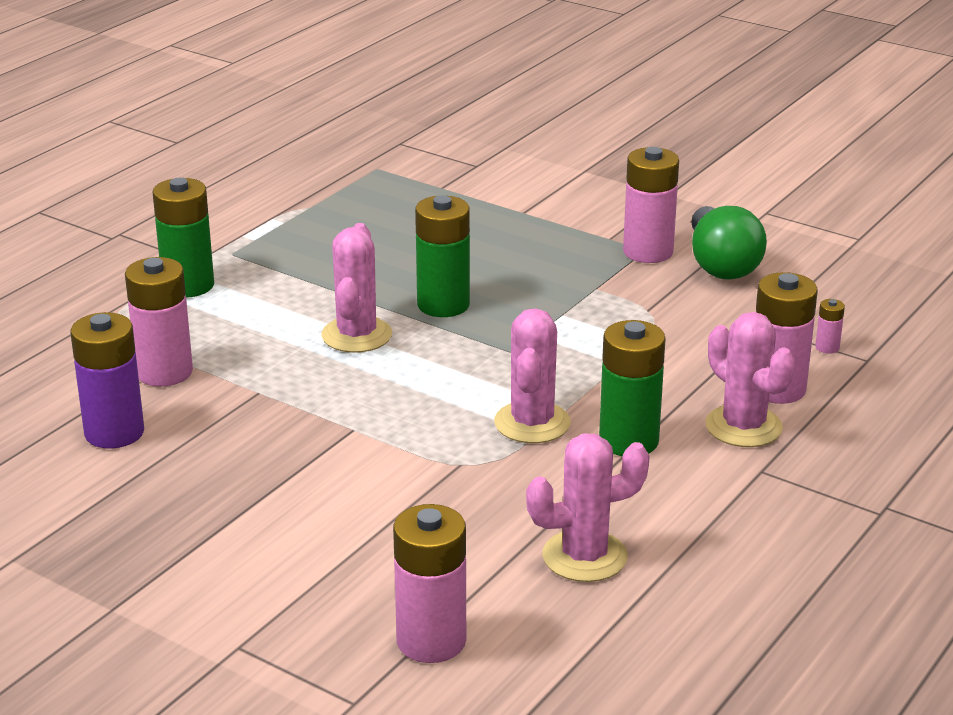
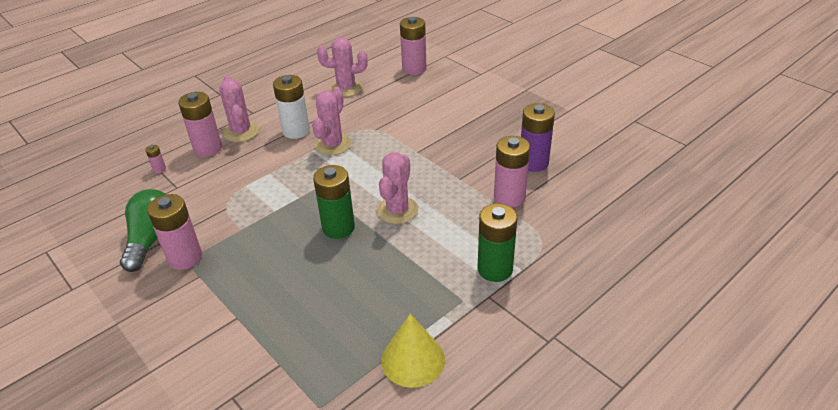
camera: 165 degrees left, 10 degrees up
(284, 205) = (413, 360): none -> yellow cone
(628, 441) = (296, 131): green battery -> white battery

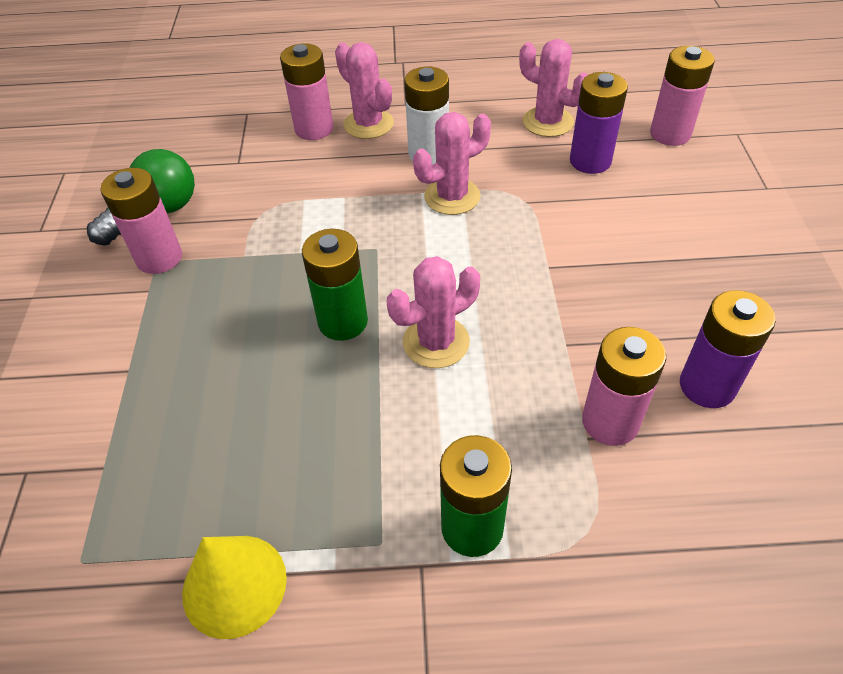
camera: 40 degrees right, 10 degrees up
(159, 169) = (244, 130): pink battery -> none
(241, 132) = (368, 124): pink cactus -> pink cactus turned 60 degrees counterclockwise
(388, 97) = (590, 161): none -> purple battery

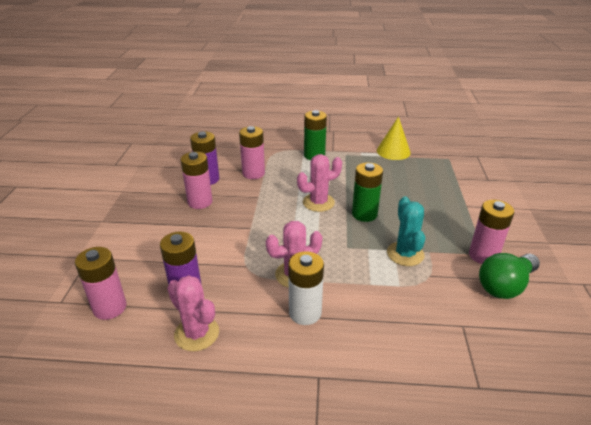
camera: 175 degrees left, 15 degrees down
(284, 247) = (405, 254): none -> turquoise cactus
(314, 129) = (405, 354): pink battery -> pink battery (200, 202)
(368, 124) = (354, 353): pink cactus -> none

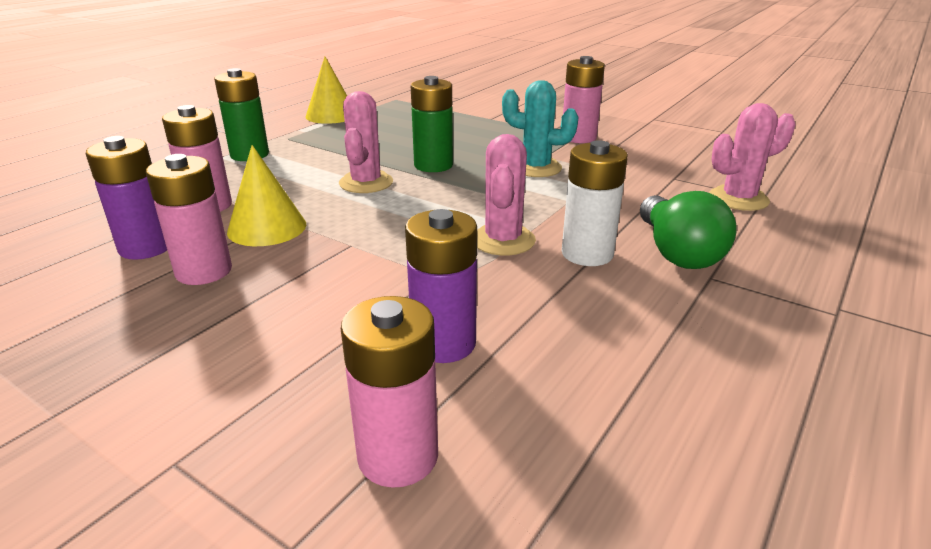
camera: 60 degrees left, 5 degrees down
(197, 333) = (562, 356): pink cactus -> pink cactus (738, 199)
(247, 198) = (267, 228): none -> yellow cone
(505, 285) = (631, 144): green light bulb -> green light bulb (677, 252)

